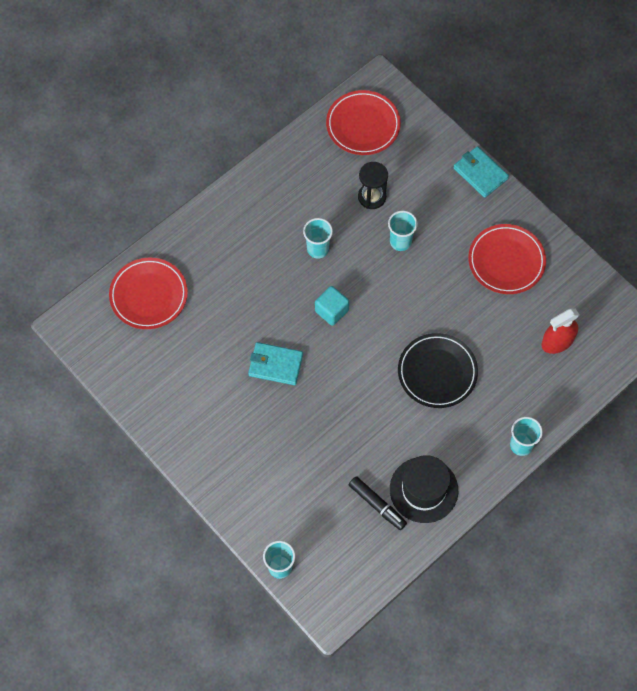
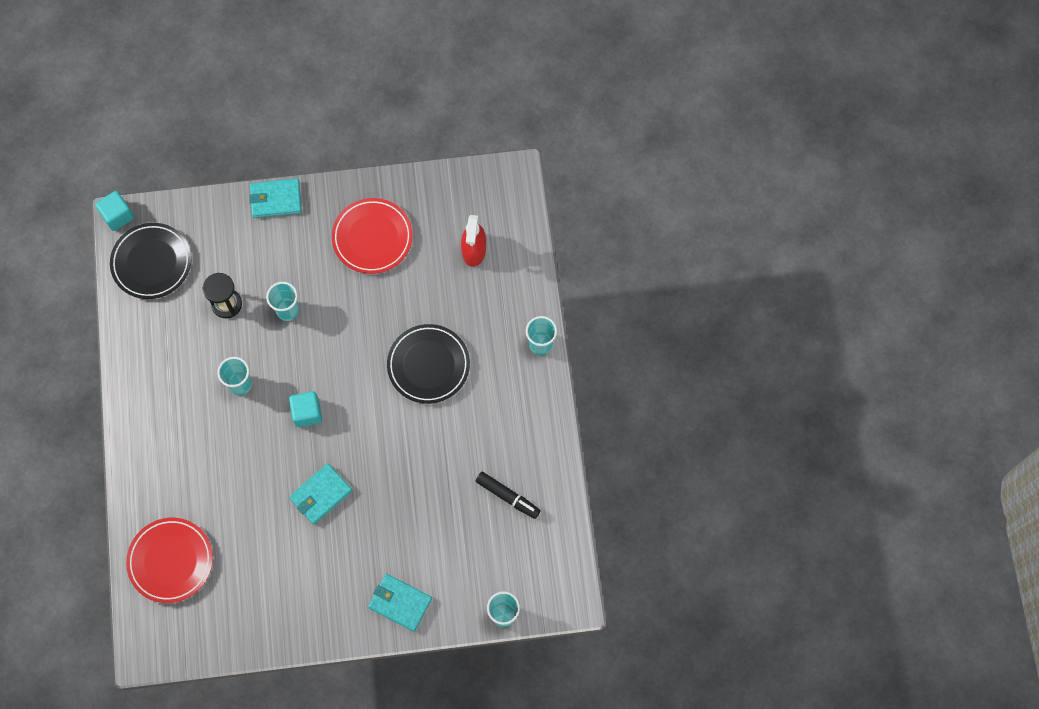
camera: 55 degrees left, 5 degrees up
(233, 481) = (400, 603): none -> turquoise wallet
(363, 125) = (152, 263): red plate -> black plate
(377, 505) = (507, 497): black marker -> black marker turned 45 degrees clockwise
(380, 78) = (117, 216): none -> turquoise cube
(423, 490) = (522, 449): black hat -> none

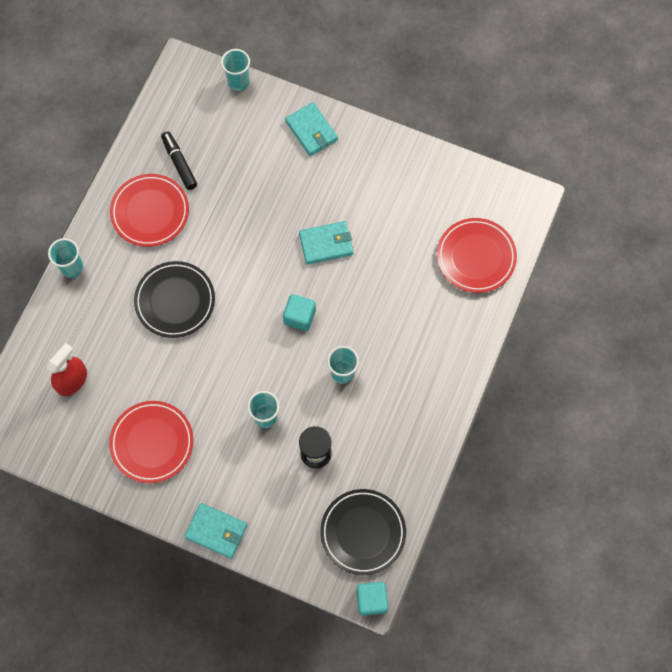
camera: 150 degrees left, 0 degrees up
(504, 434) = (150, 212): none -> red plate

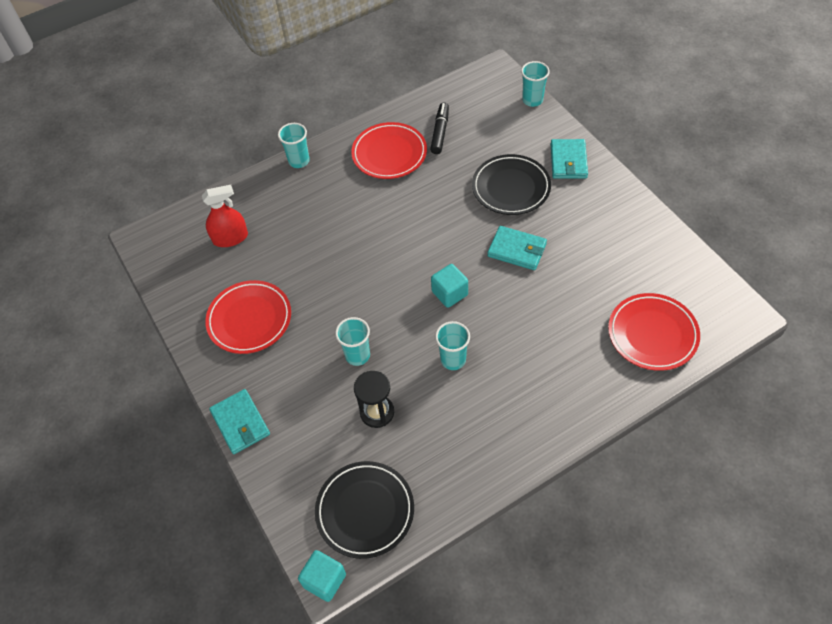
camera: 40 degrees right, 15 degrees down
(175, 301) = (356, 225): black plate -> black plate (511, 188)

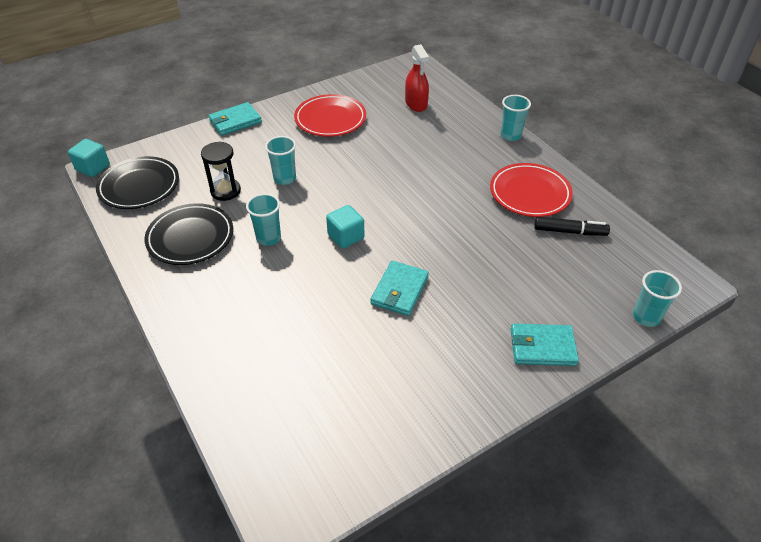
camera: 85 degrees right, 10 degrees down
(511, 188) = (491, 289): black plate -> black plate (190, 238)
(652, 334) = (270, 408): red plate -> none

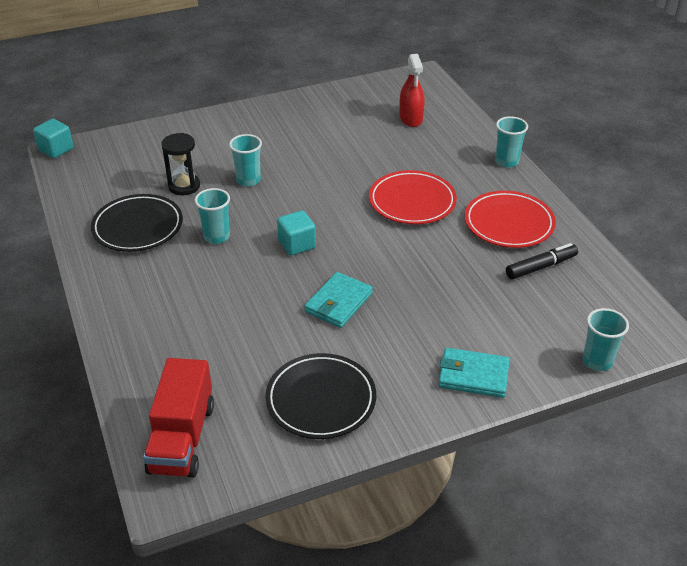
camera: 10 degrees right, 5 degrees down
(139, 186) = (98, 172): black plate -> black plate (321, 400)
(235, 121) = (211, 118): turquoise wallet -> none
(285, 455) = (182, 438): none -> red truck
(330, 119) = (312, 125): red plate -> red plate (412, 202)
(570, 231) = (541, 267): black marker -> black marker turned 45 degrees counterclockwise

